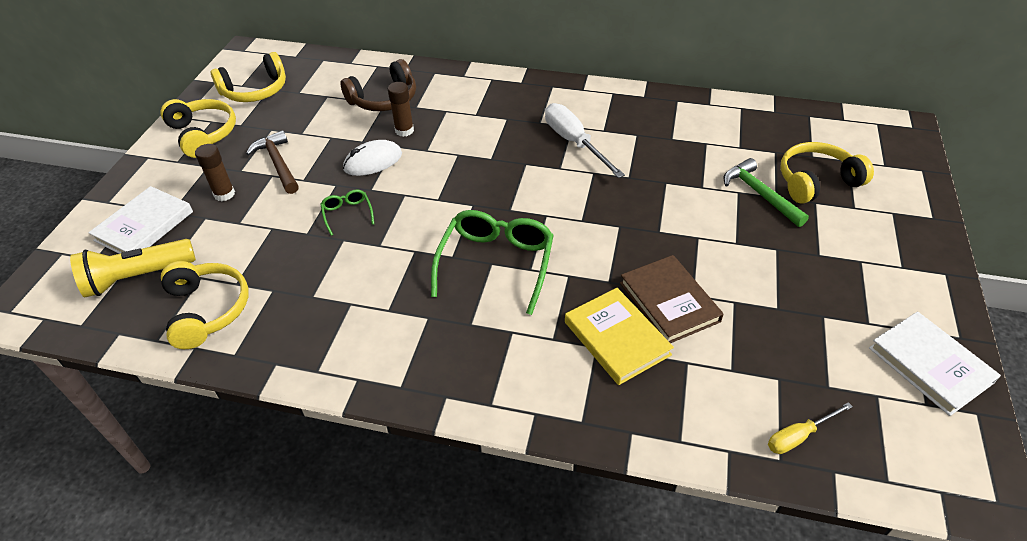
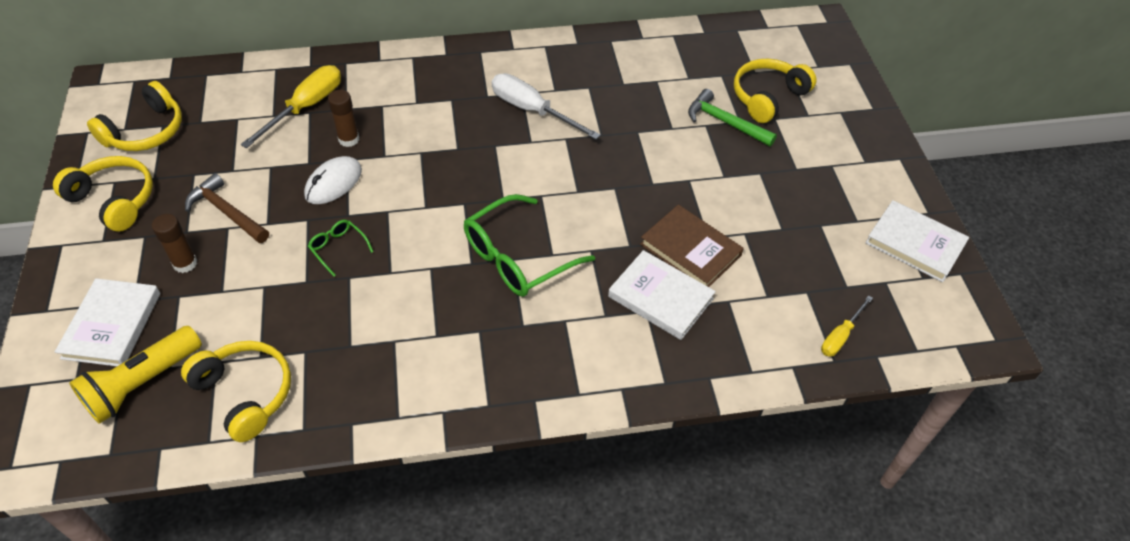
camera: 25 degrees left, 5 degrees up
(384, 99) = (306, 107): brown headphones -> yellow screwdriver
(496, 263) = (517, 258): green glasses -> green glasses turned 120 degrees counterclockwise
(616, 338) = (660, 298): yellow book -> white book

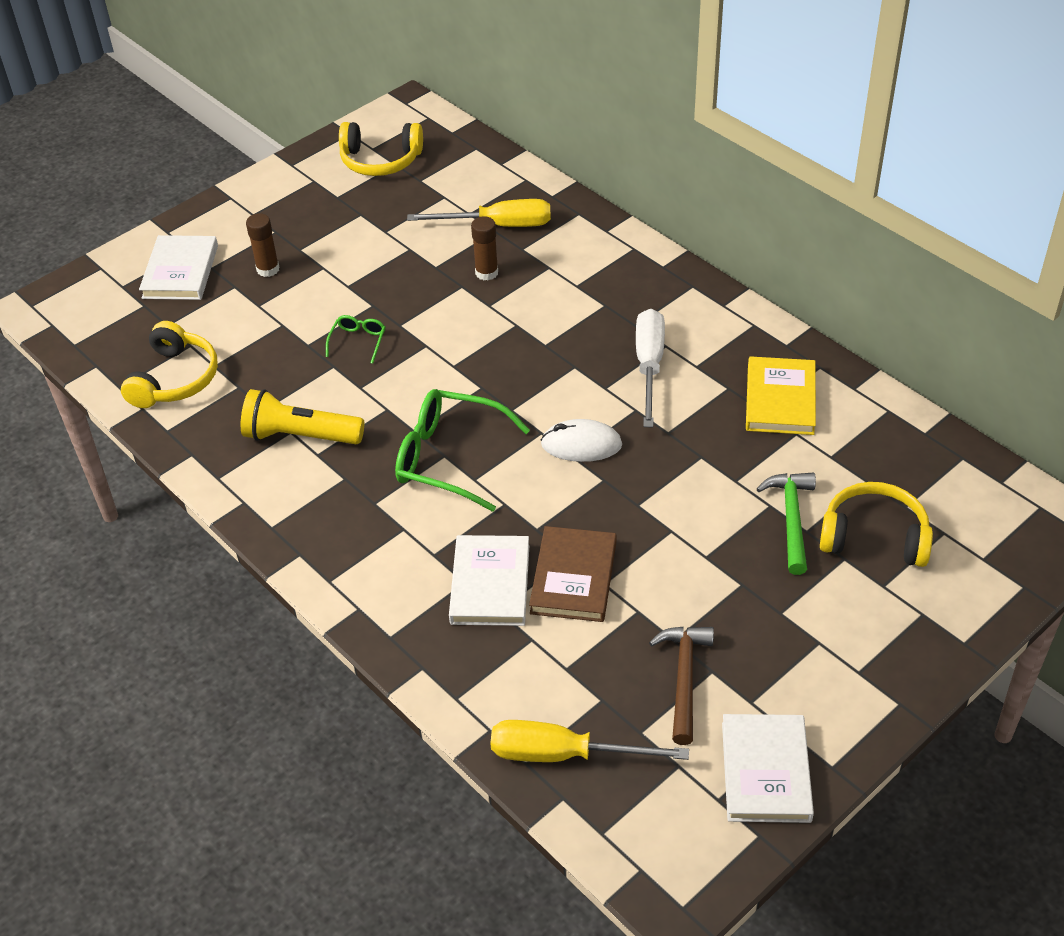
camera: 60 degrees right, 5 degrees down
(112, 325) = (180, 272): white book -> white book turned 60 degrees counterclockwise
(114, 200) = (296, 193): yellow headphones -> none
(142, 383) = (143, 321): yellow flashlight -> yellow flashlight (300, 436)
(226, 212) = (338, 257): brown hammer -> brown hammer (684, 679)
(333, 183) = (427, 295): white mouse -> white mouse (581, 445)
(621, 71) = (780, 400): none -> yellow book
(840, 336) = (564, 754): yellow screwdriver -> yellow screwdriver, size x1.74

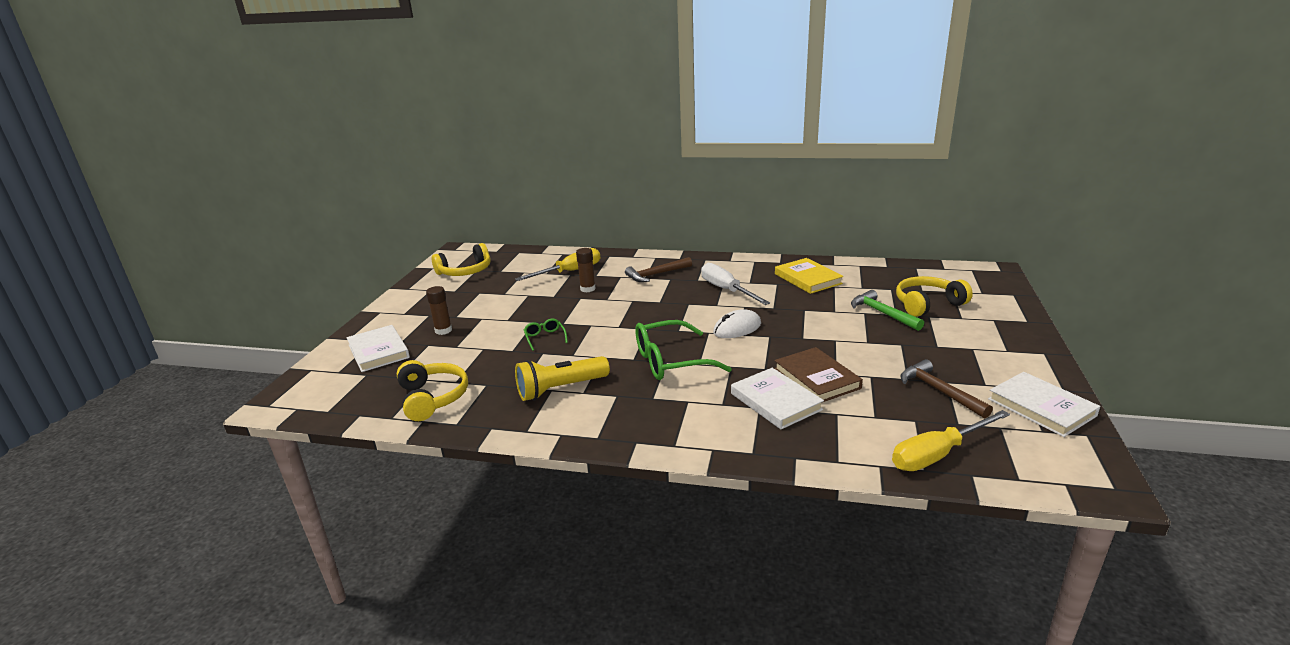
camera: 35 degrees left, 20 degrees down
(596, 287) = (656, 274): none -> brown hammer

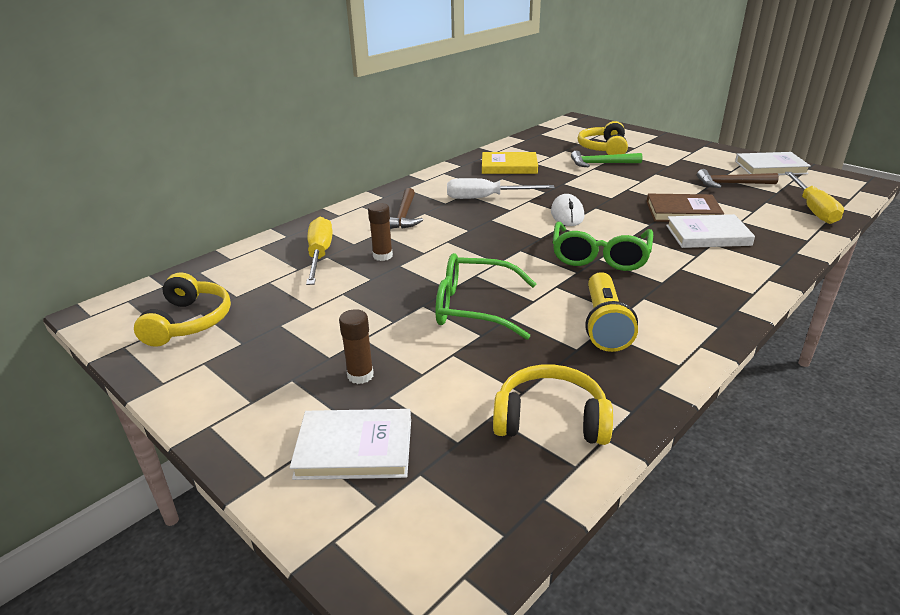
camera: 60 degrees left, 5 degrees up
(545, 338) = (473, 307): green glasses -> green glasses, size x2.13

